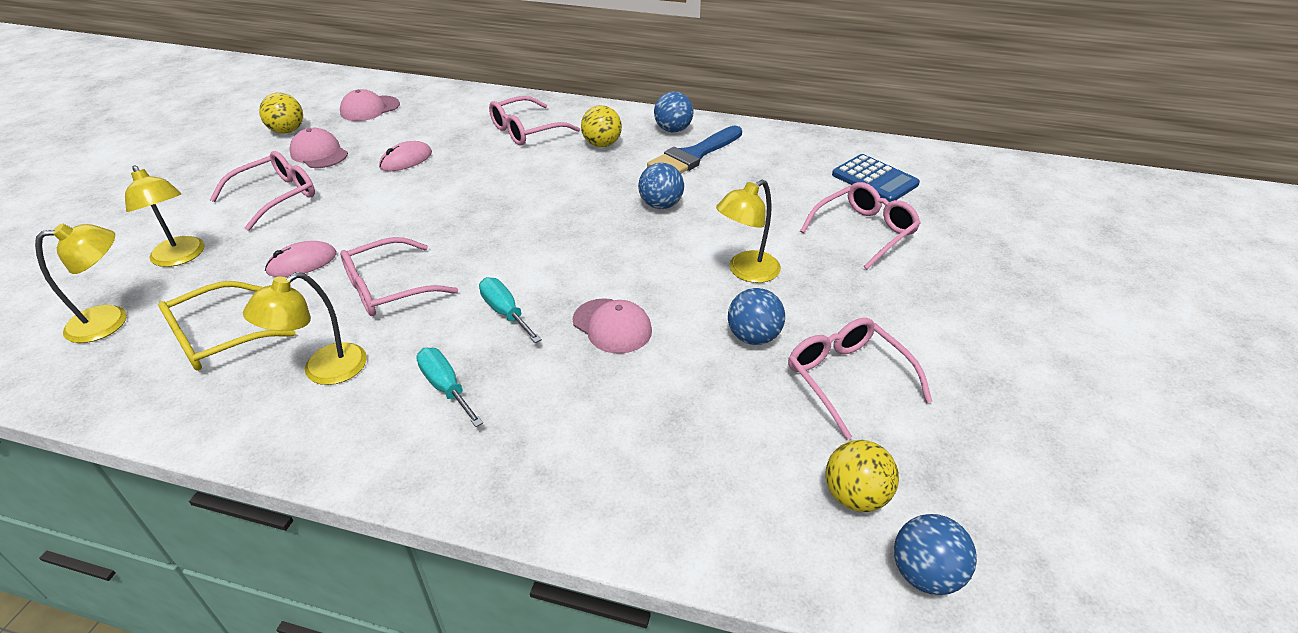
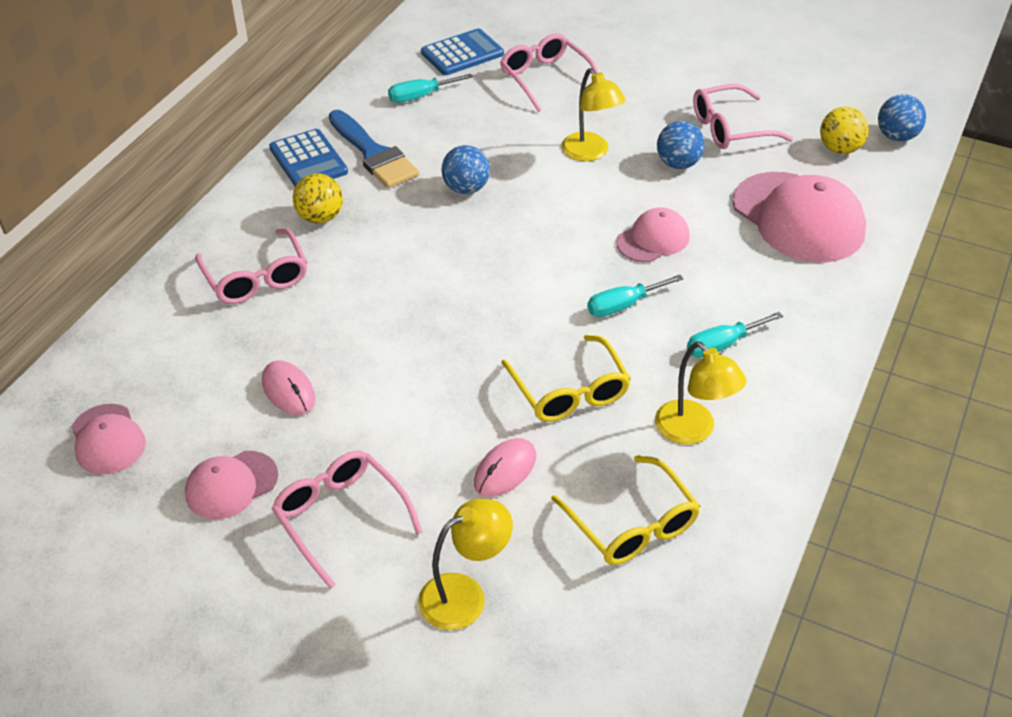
camera: 80 degrees left, 5 degrees up
(110, 321) = (586, 636): yellow lamp -> none
(287, 131) = (138, 533): yellow ball -> none
(302, 263) = (505, 470): pink mouse -> pink mouse turned 60 degrees clockwise
(388, 288) = (569, 391): pink glasses -> yellow glasses
(673, 130) = (308, 160): blue ball -> blue calculator
(682, 450) = (798, 217): none -> pink cap
(790, 166) = (420, 96): none -> turquoise screwdriver

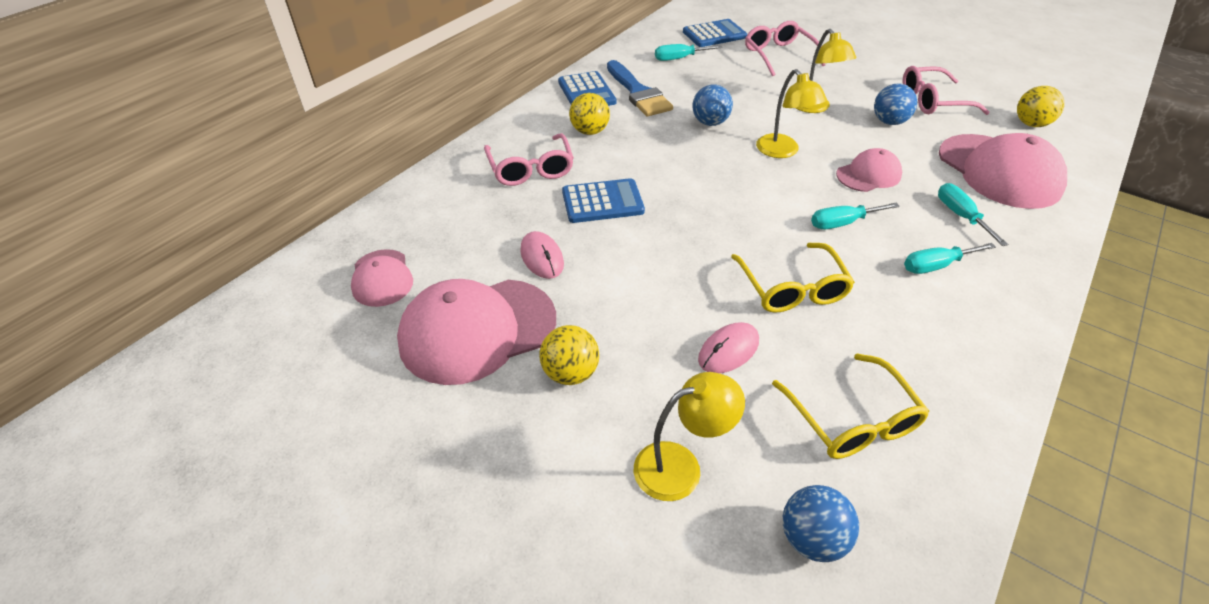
camera: 10 degrees right, 0 degrees up
(231, 485) = (477, 330): pink cap -> pink cap, size x1.85
(340, 518) = (570, 373): pink glasses -> yellow ball
(348, 311) = (602, 202): none -> blue calculator
(693, 431) = (911, 338): yellow lamp -> yellow lamp (782, 151)
(752, 280) = (960, 216): none -> turquoise screwdriver
(896, 136) = (1081, 119): blue ball -> blue ball (811, 538)

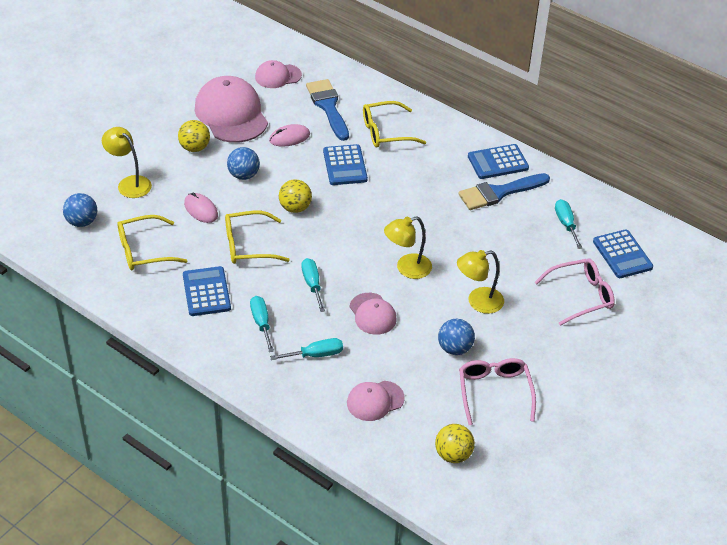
camera: 90 degrees right, 0 degrees up
(470, 221) = (328, 107): none -> blue brush
(530, 169) = (386, 132): pink glasses -> yellow glasses
(589, 131) = (436, 162): yellow ball -> yellow ball (295, 208)
(680, 466) = (129, 183): yellow lamp -> yellow lamp turned 150 degrees clockwise
(710, 123) = (450, 231): blue ball -> blue ball (243, 175)
(907, 327) = (206, 292): none -> blue calculator
(999, 171) = (375, 401): pink cap -> pink cap, size x0.54

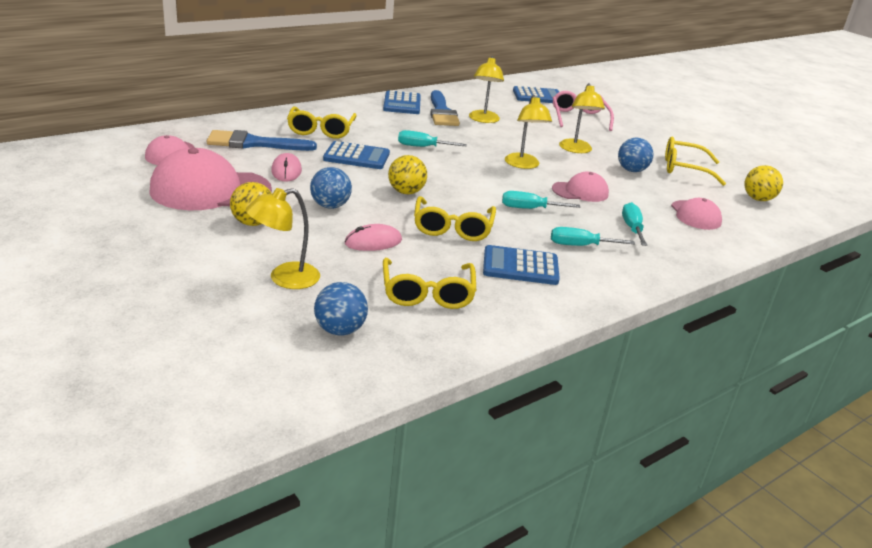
camera: 75 degrees left, 15 degrees down
(494, 392) = (684, 168): pink glasses -> yellow glasses
(504, 224) = (483, 120): none -> yellow lamp
(566, 224) = (494, 102): turquoise screwdriver -> turquoise screwdriver (422, 147)

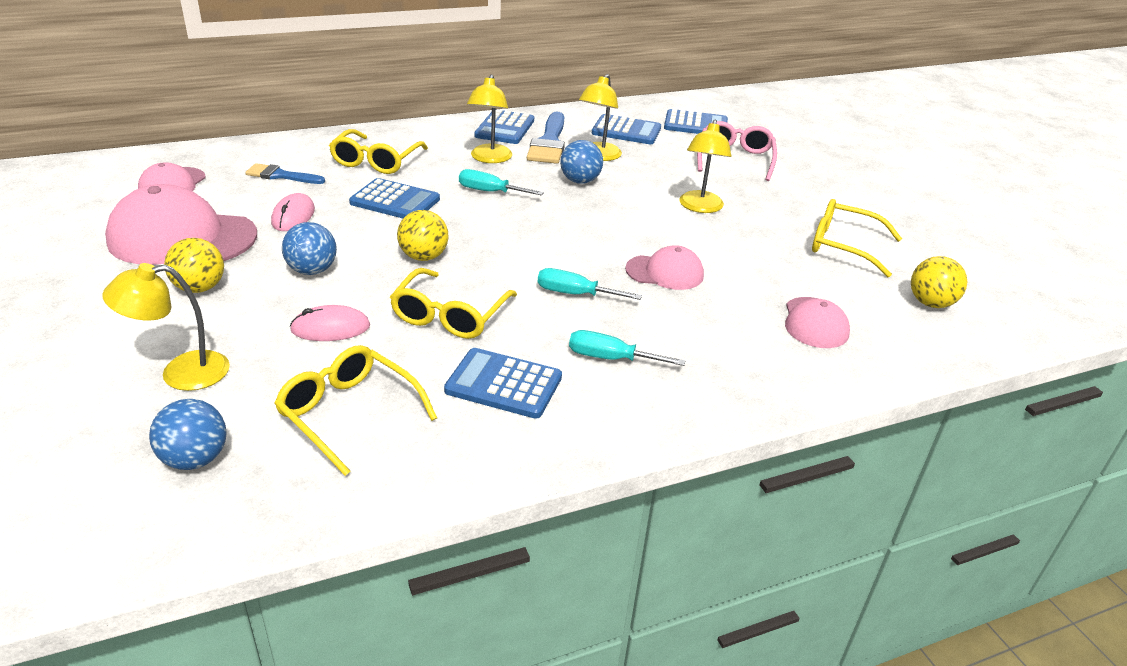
camera: 15 degrees right, 5 degrees up
(254, 143) = (281, 175): blue brush -> blue brush, size x0.61
(427, 293) = (349, 413): yellow glasses -> yellow glasses turned 120 degrees clockwise
(492, 102) = (626, 131): none -> blue calculator
(523, 165) = (610, 226): yellow lamp -> yellow lamp (489, 158)
(631, 170) = (761, 244): blue ball -> blue ball (580, 181)
(632, 228) = (705, 337): turquoise screwdriver -> none

